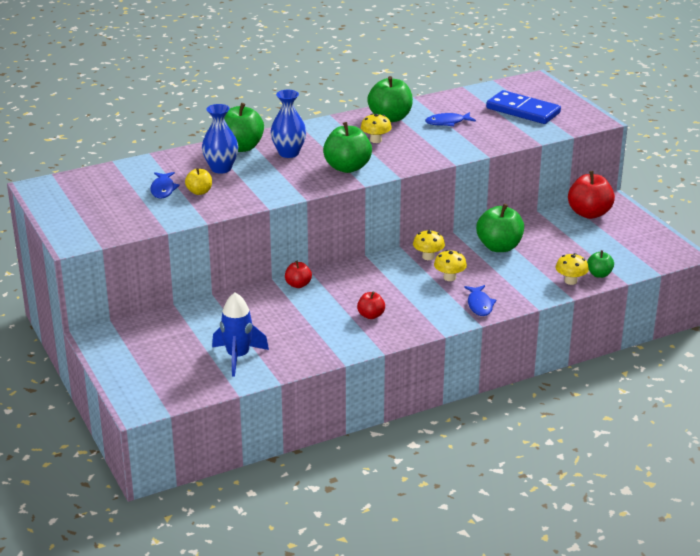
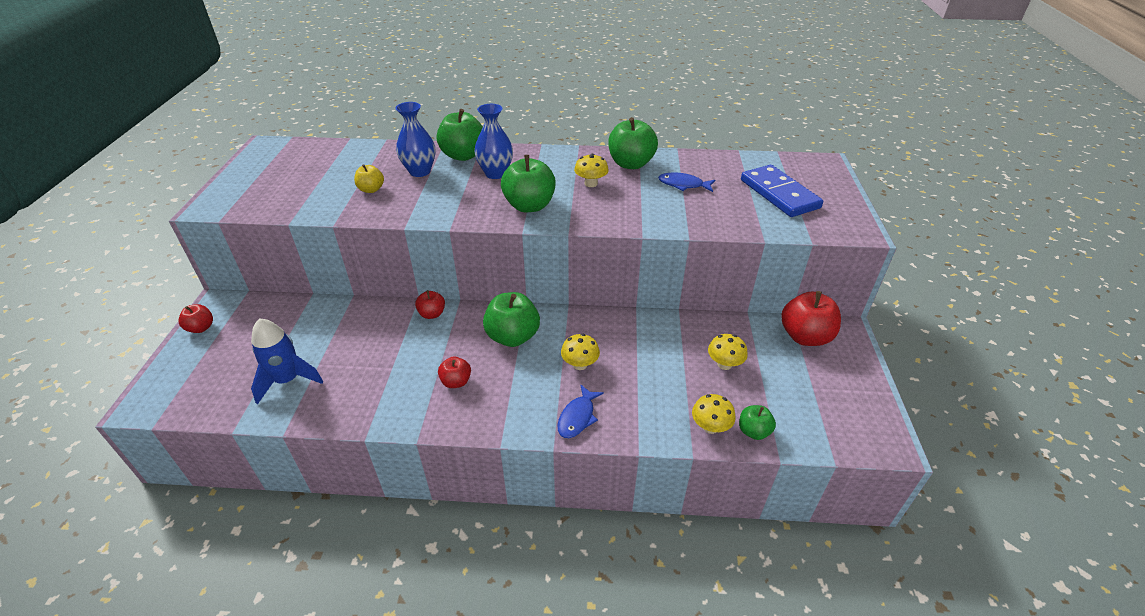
camera: 30 degrees right, 10 degrees up
(109, 354) = (201, 328): none -> red apple
(163, 189) = (347, 177): blue fish -> none
(428, 257) = (583, 328): yellow mushroom -> yellow mushroom (724, 364)
(499, 247) = (667, 344): green apple -> green apple (513, 337)

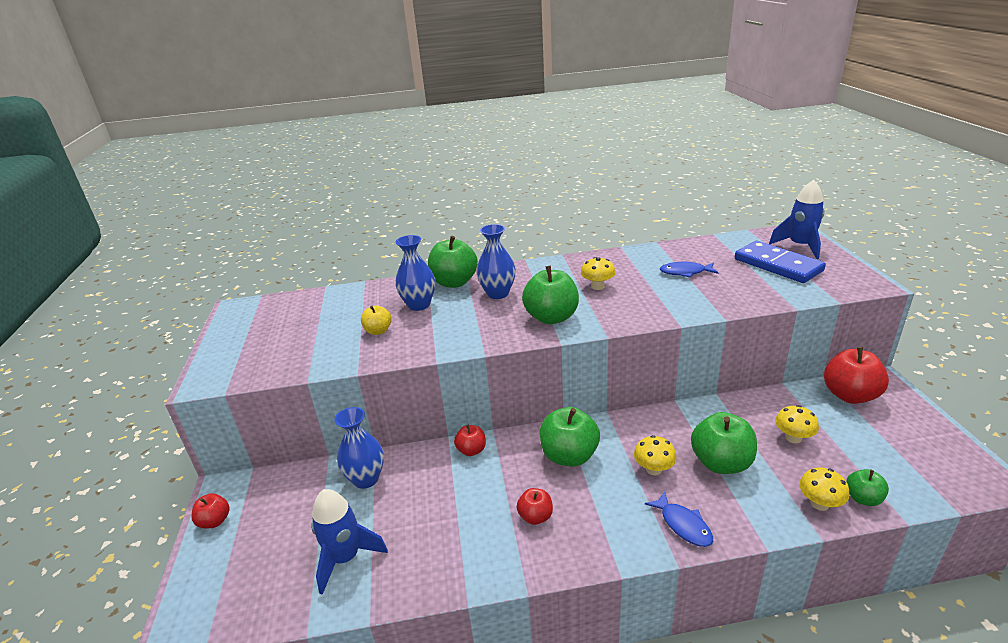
camera: 10 degrees left, 10 degrees down
(333, 319) = (366, 479): none -> blue vase
(577, 417) = (683, 525): blue fish -> blue fish turned 45 degrees counterclockwise
(631, 164) = (623, 262): green apple -> green apple (721, 463)
(816, 178) = (800, 246): none -> blue rocket

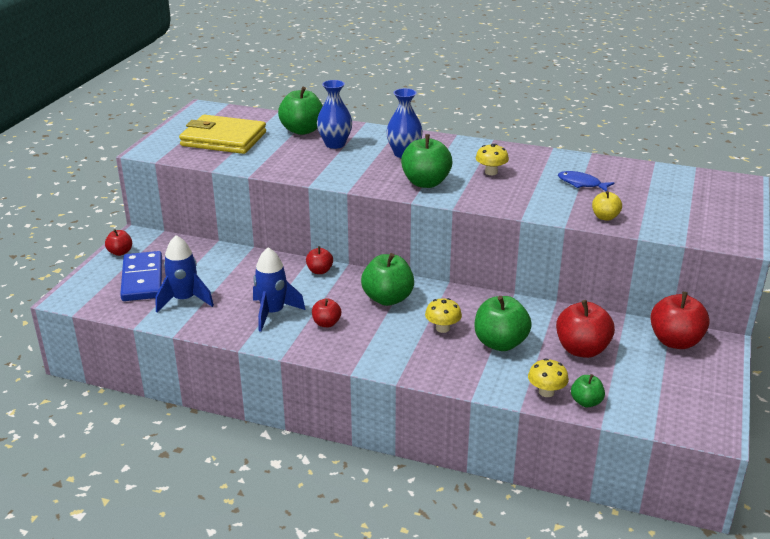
camera: 25 degrees right, 0 degrees up
(289, 337) = (223, 139): none -> yellow wallet
(366, 479) = (232, 262): blue vase -> none
(378, 331) = (288, 153): yellow apple -> yellow apple (605, 217)
(454, 282) = (379, 136): green apple -> green apple (302, 130)
(683, 525) = (426, 365): blue fish -> none
(778, 265) = (675, 202): blue domino -> blue domino (142, 279)
(793, 438) = (582, 349): yellow mushroom -> red apple
(800, 246) = (723, 194): blue rocket -> blue rocket (273, 313)

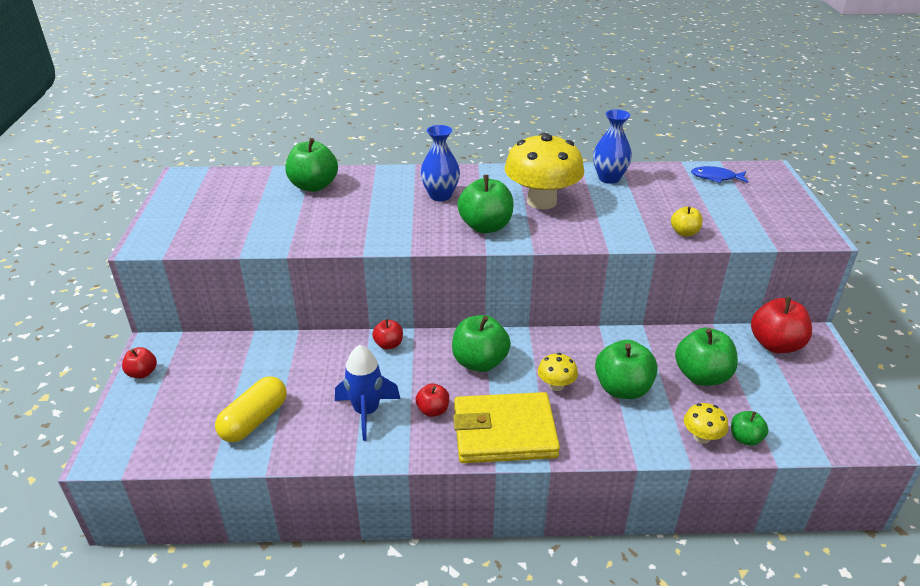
camera: 20 degrees left, 5 degrees up
(142, 279) = (188, 404): blue domino -> none
(184, 300) = (254, 420): blue rocket -> yellow capsule
(223, 139) = (230, 212): yellow wallet -> yellow wallet (504, 432)
(335, 144) = (360, 197): blue vase -> blue vase (609, 178)
(491, 172) = (541, 201): yellow mushroom -> yellow mushroom, size x2.22
(581, 184) = (635, 198): blue fish -> blue fish (716, 177)
(582, 349) = (701, 376): red apple -> green apple

